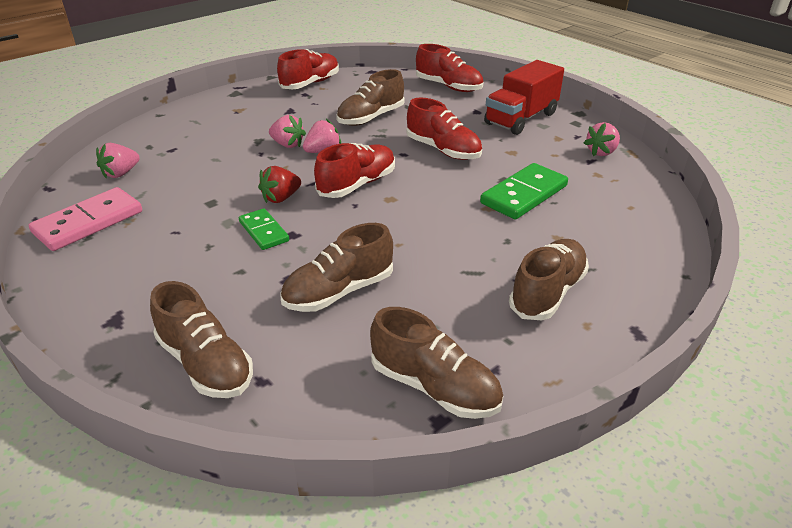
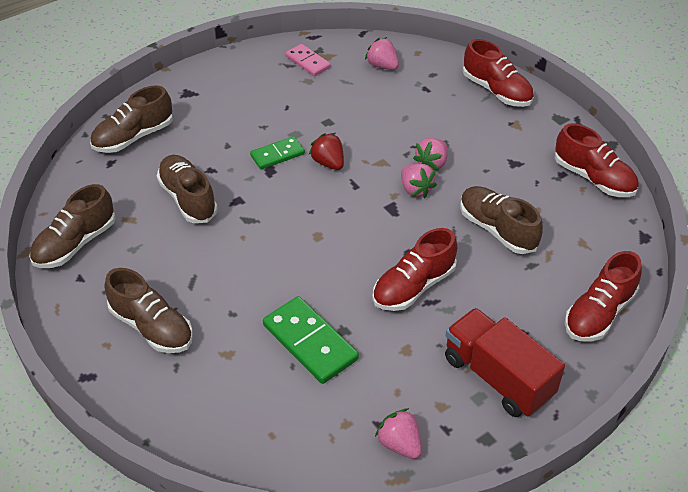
camera: 95 degrees right, 10 degrees up
(88, 222) = (308, 62): pink domino -> pink domino, size x0.61
(357, 185) = (346, 213): red shoe -> red shoe (496, 91)

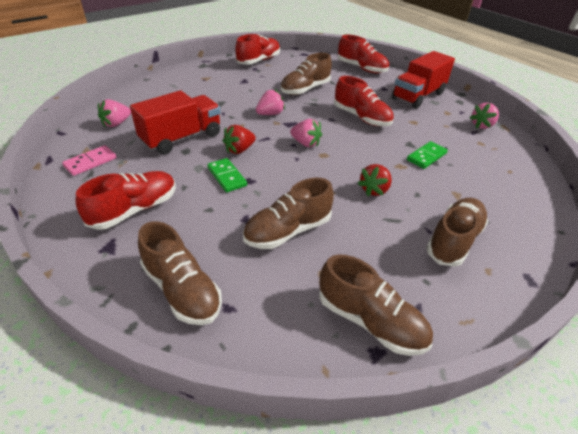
camera: 95 degrees left, 5 degrees down
(243, 274) = (374, 190): none -> red strawberry
(310, 342) = (426, 156): green domino -> green domino, size x0.61
(353, 116) = (181, 138): none -> red truck
(432, 164) = (243, 107): pink strawberry -> pink strawberry (305, 143)
(496, 91) = (168, 81): red shoe -> red shoe (135, 210)

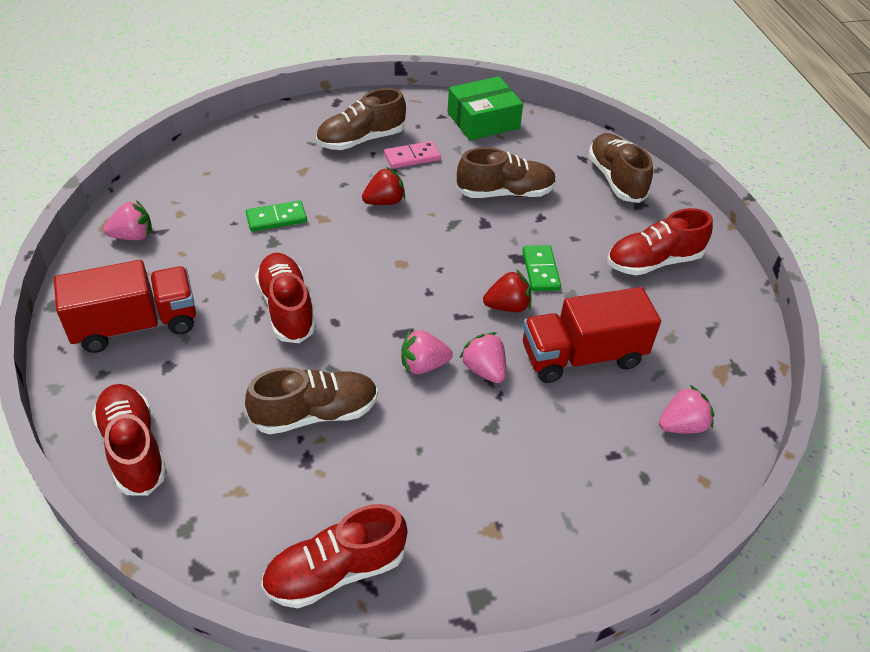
camera: 155 degrees left, 5 degrees up
(90, 162) = (712, 350): pink domino -> pink domino (412, 157)
(305, 143) = (411, 288): pink strawberry -> pink strawberry (484, 370)
(370, 321) = (483, 120): brown shoe -> green box

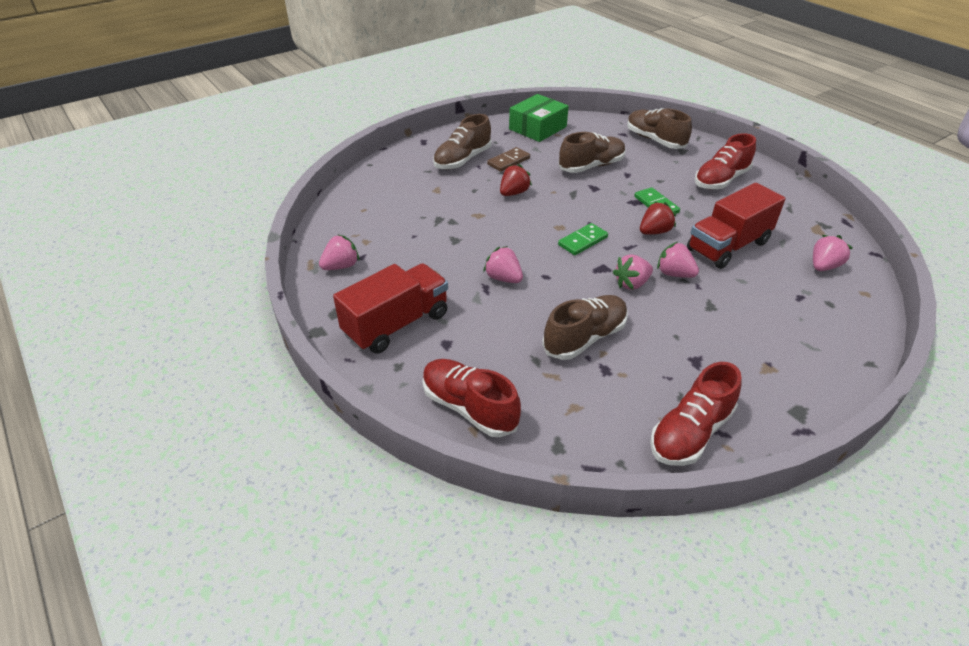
camera: 20 degrees left, 5 degrees down
(276, 218) = (444, 224): green domino -> green domino (583, 241)
(287, 308) = (503, 278): red shoe -> pink strawberry
(412, 157) = (508, 161): pink domino -> brown domino

